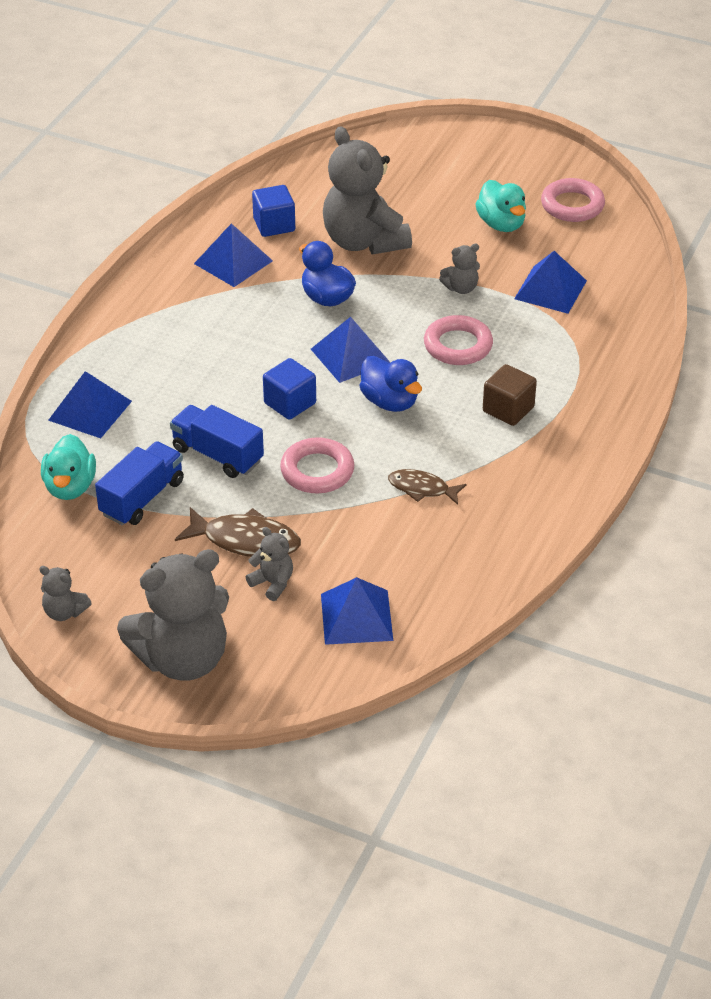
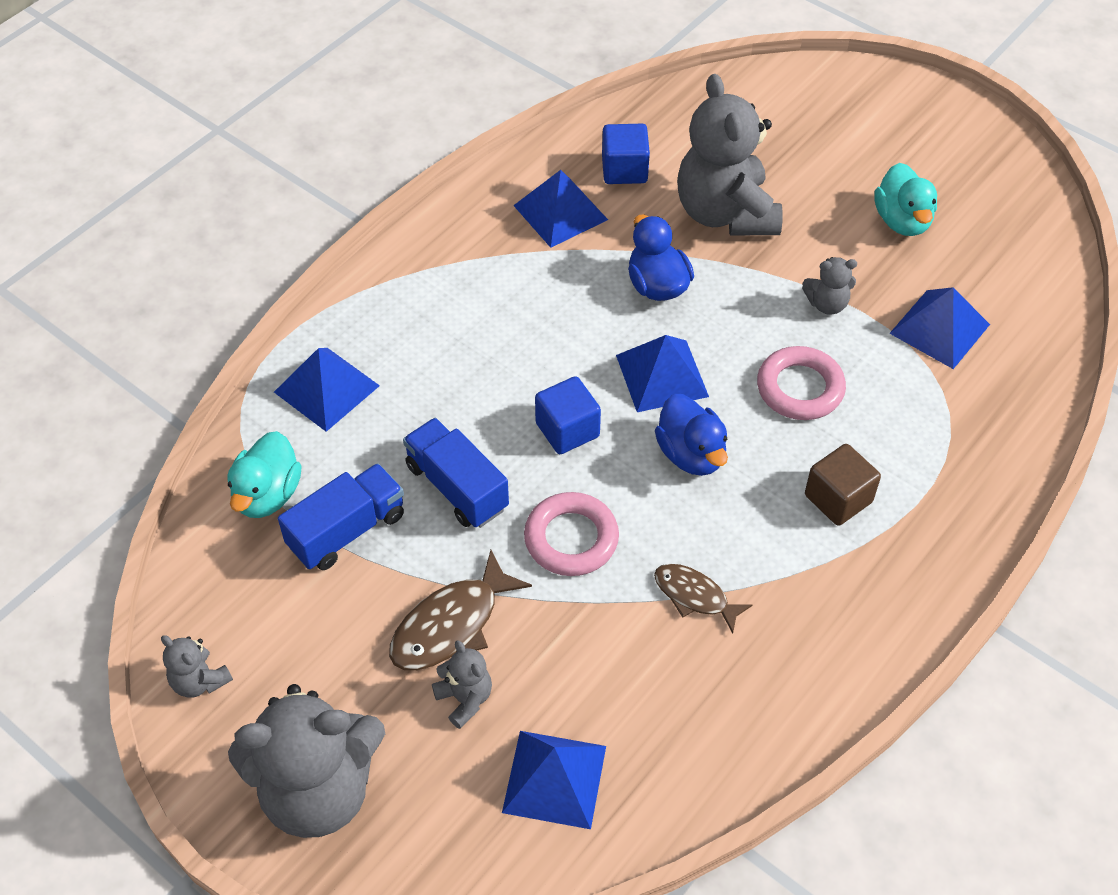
camera: 15 degrees right, 10 degrees up
(245, 540) = (451, 625): brown fish -> brown fish turned 105 degrees clockwise
(572, 205) = (999, 210): pink ring -> none

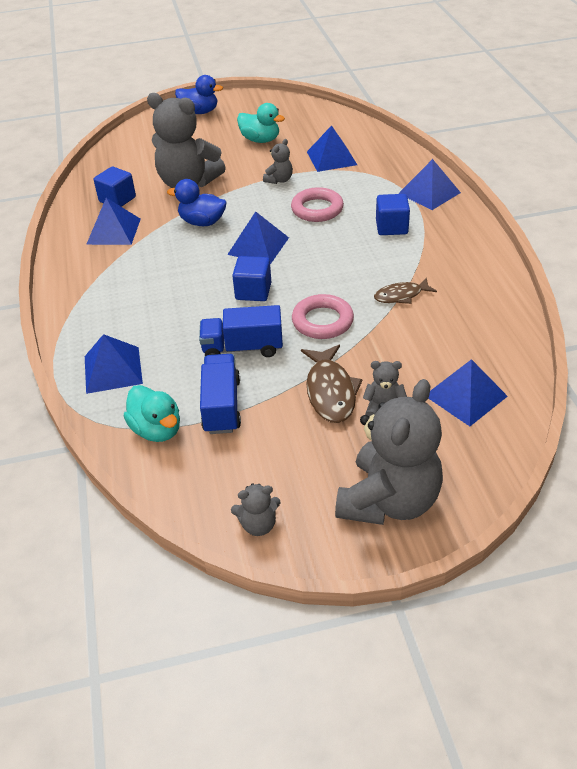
camera: 50 degrees left, 10 degrees down
(691, 454) = (316, 258): blue duck -> blue duck (199, 112)
(838, 499) = (391, 227): brown cube -> blue cube
(966, 497) = (429, 193): none -> blue pyramid

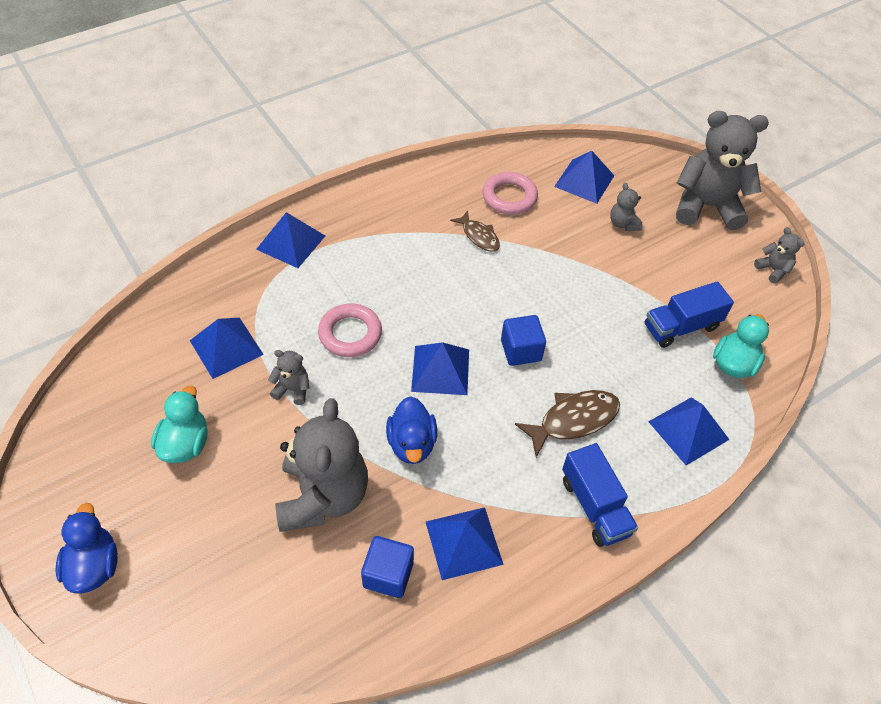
camera: 115 degrees left, 10 degrees up
(243, 348) = (605, 334): blue truck -> blue truck (595, 506)
(322, 321) = (540, 284): pink ring -> pink ring (509, 197)
(330, 391) = (624, 259): brown fish -> brown fish (573, 420)
(391, 227) = (367, 262): blue cube -> none

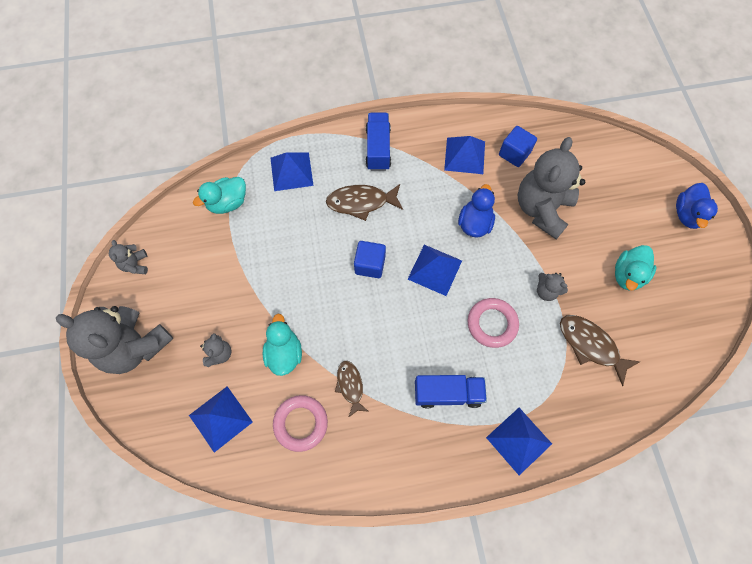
camera: 155 degrees left, 15 degrees up
(226, 347) = (591, 345): blue pyramid -> brown fish
(561, 242) = (284, 353): none -> turquoise duck
(681, 327) = (242, 242): blue truck -> blue truck (447, 393)

